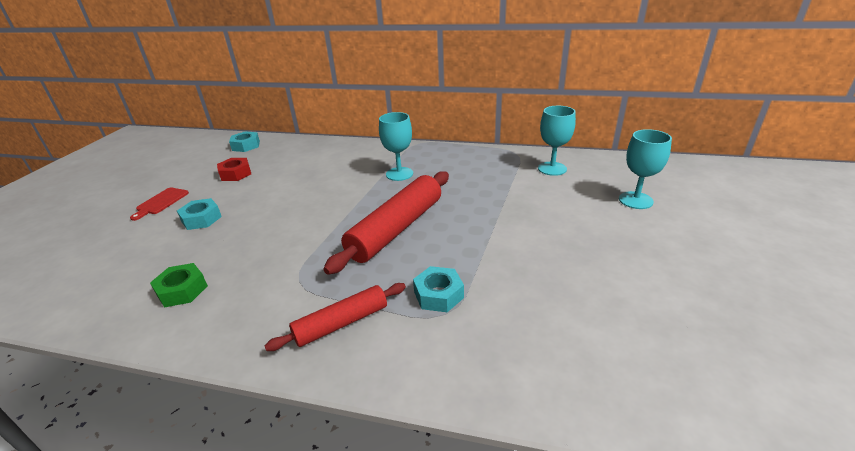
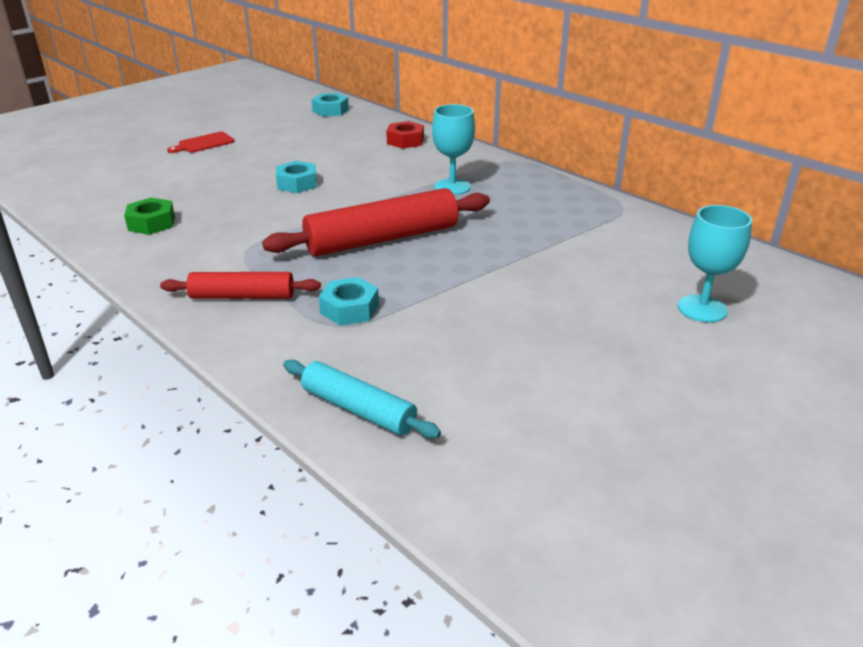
camera: 30 degrees right, 0 degrees up
(201, 219) = (221, 169): turquoise nut -> turquoise nut (297, 183)
(235, 174) = (292, 136): red nut -> red nut (405, 141)
(545, 378) = (358, 409): none -> turquoise rolling pin
(552, 169) = (644, 239): turquoise goblet -> none

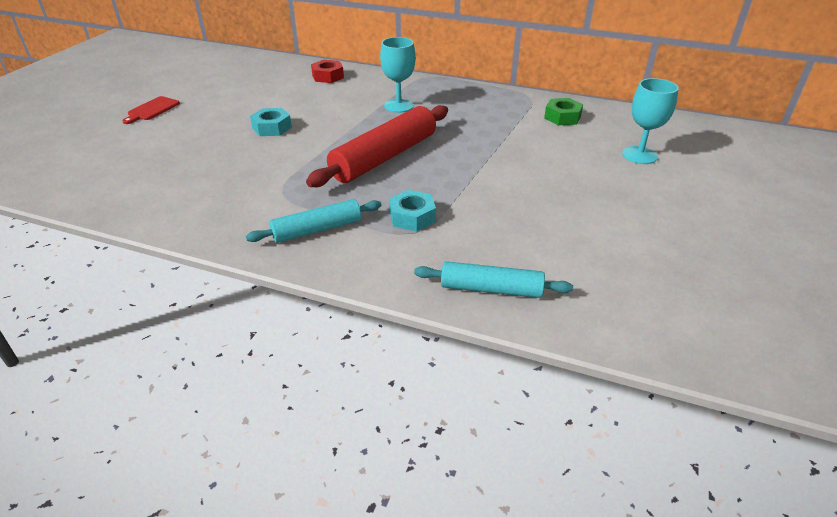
camera: 25 degrees left, 5 degrees up
(151, 223) = (173, 189): green nut -> green nut (562, 117)
(242, 296) = (317, 229): red rolling pin -> turquoise rolling pin
(330, 110) = (240, 62): turquoise nut -> none

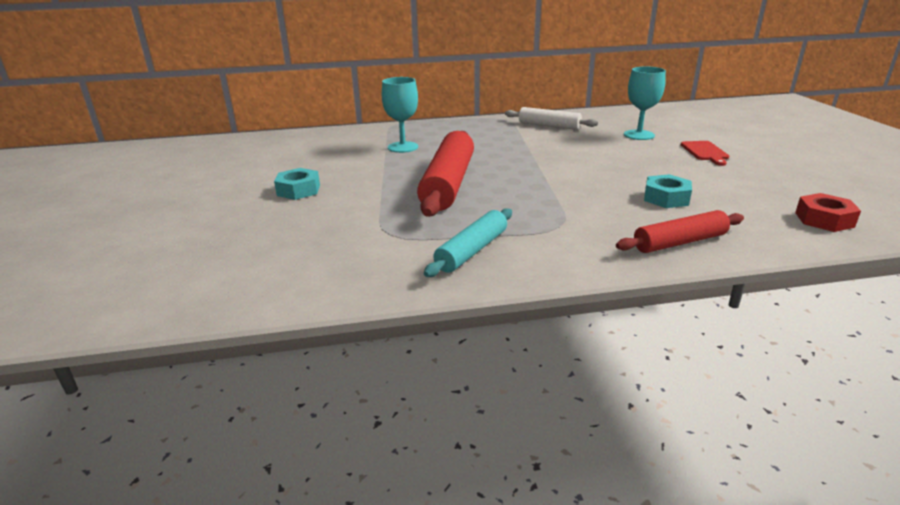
camera: 30 degrees left, 10 degrees down
(152, 110) = (121, 209): red cutting board -> red cutting board (705, 152)
(328, 76) = (298, 141): red nut -> red nut (824, 220)
(412, 217) = (540, 216): turquoise nut -> turquoise nut (666, 198)
(491, 289) = (679, 242): turquoise rolling pin -> red rolling pin
(562, 117) = (549, 126): green nut -> white rolling pin

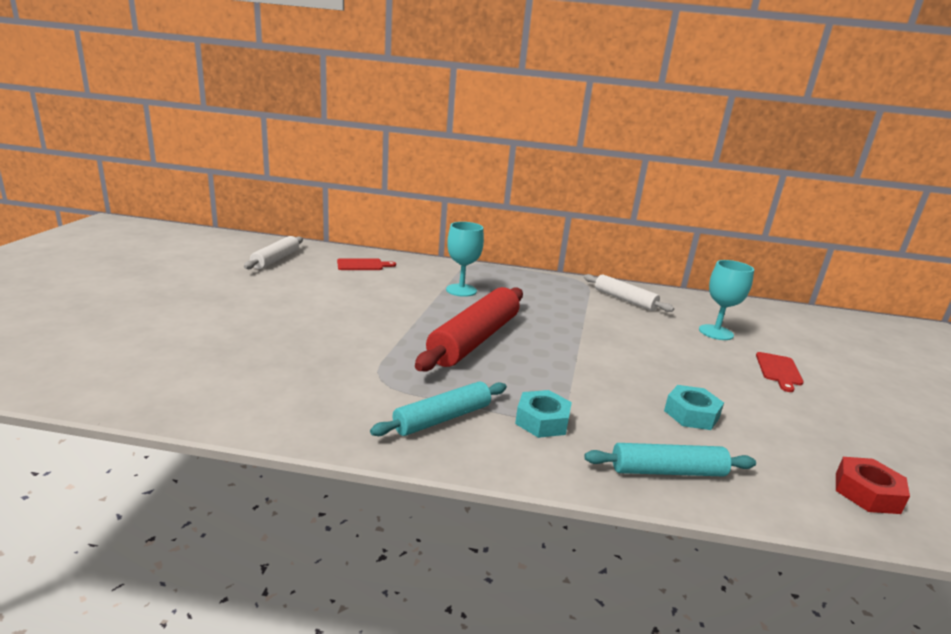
camera: 15 degrees right, 5 degrees down
(197, 158) = (275, 259): none -> white rolling pin
(290, 145) = (362, 265): none -> red cutting board
(298, 190) = (334, 312): turquoise nut -> turquoise nut (542, 421)
(679, 242) = (667, 471): red rolling pin -> turquoise rolling pin

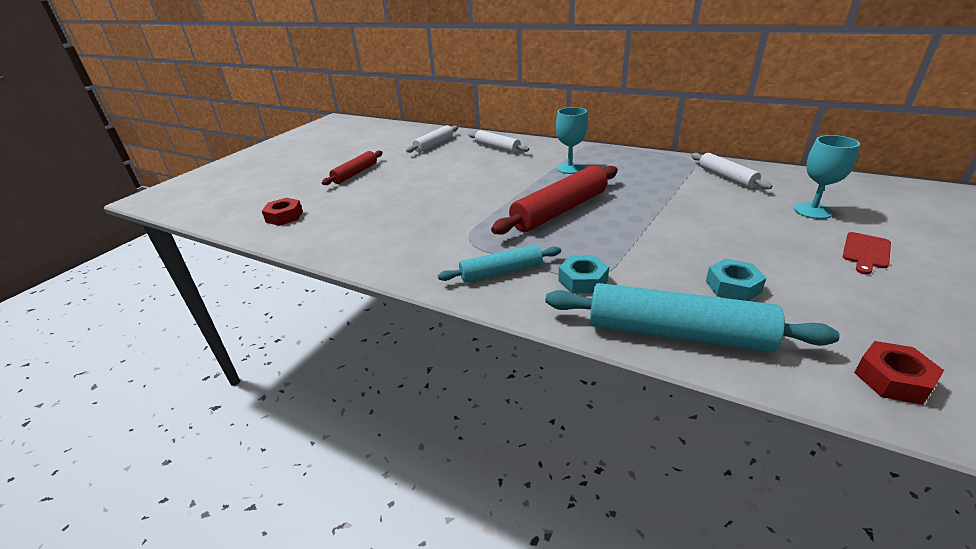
camera: 25 degrees right, 10 degrees up
(81, 361) = (284, 216): none -> red nut
(175, 296) = (355, 173): none -> red rolling pin
(362, 265) = (497, 148): red cutting board -> white rolling pin
(667, 471) = (676, 333): turquoise rolling pin -> turquoise rolling pin, size x1.70

